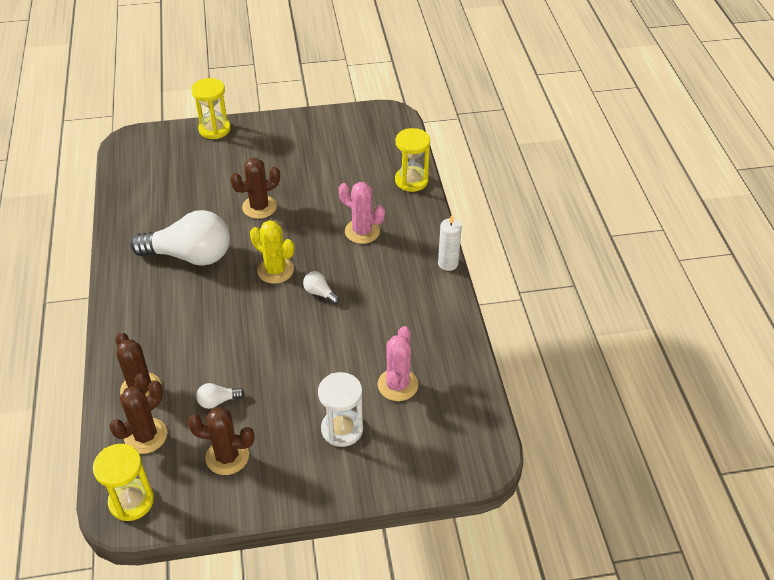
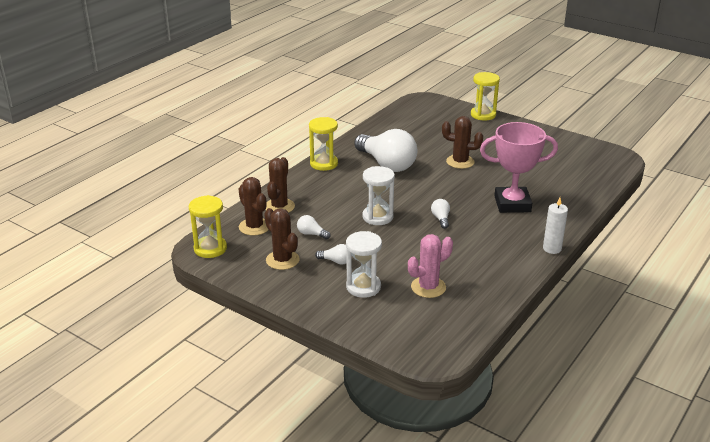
camera: 45 degrees right, 15 degrees down
(145, 436) = (254, 227): brown cactus -> brown cactus turned 60 degrees clockwise
(258, 332) = (377, 217): none -> white hourglass
(275, 270) = (428, 195): yellow cactus -> none
(282, 417) = (336, 261): none -> white light bulb
(362, 231) = (512, 204): pink cactus -> pink trophy
(411, 181) = (586, 195): yellow hourglass -> yellow hourglass (324, 164)

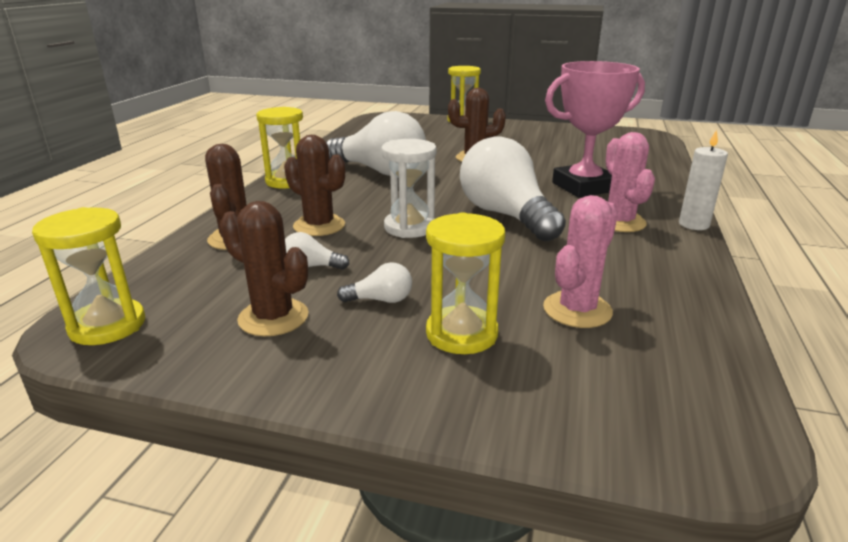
camera: 20 degrees left, 5 degrees down
(254, 227) = (197, 273): brown cactus -> brown cactus (319, 226)
(363, 287) = (461, 334): white hourglass -> yellow hourglass
(441, 219) = (506, 215): white light bulb -> white light bulb, size x2.46
(506, 237) = (619, 222): none -> pink cactus

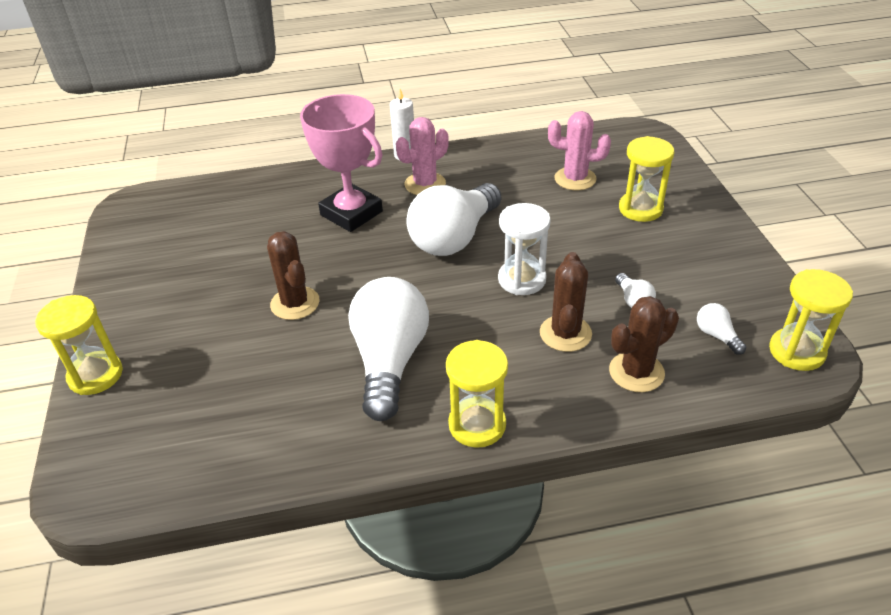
camera: 115 degrees left, 15 degrees up
(273, 317) = (705, 283): brown cactus -> none
(381, 300) = (640, 249): white light bulb -> white light bulb (716, 335)

